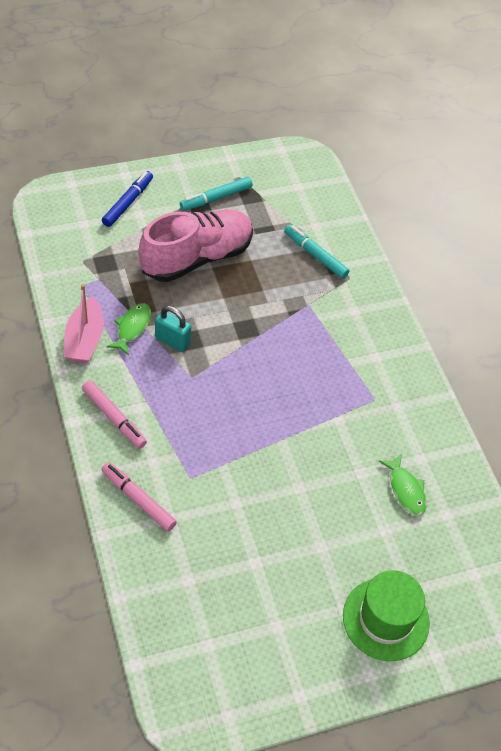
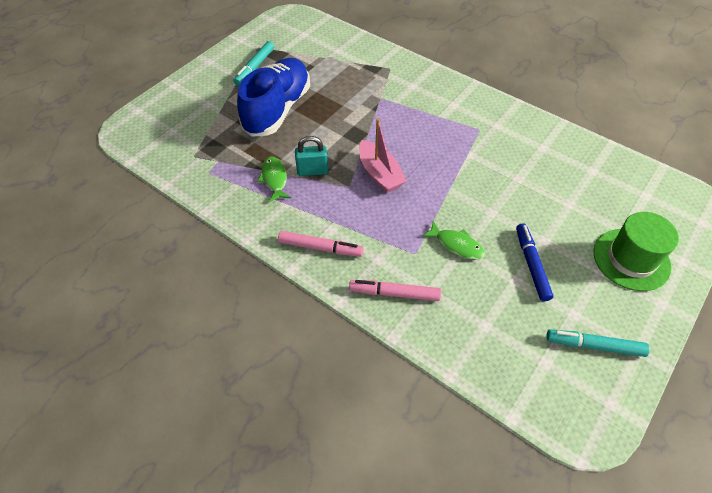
camera: 30 degrees left, 0 degrees up
(84, 340) = (246, 207): pink boat -> pink boat (380, 174)
(128, 203) = (193, 101): blue marker -> blue marker (531, 265)
(196, 258) = (277, 110): pink shoe -> blue shoe
(315, 255) = (355, 67): turquoise marker -> turquoise marker (594, 346)
(405, 490) = (555, 171): green fish -> green fish (456, 245)

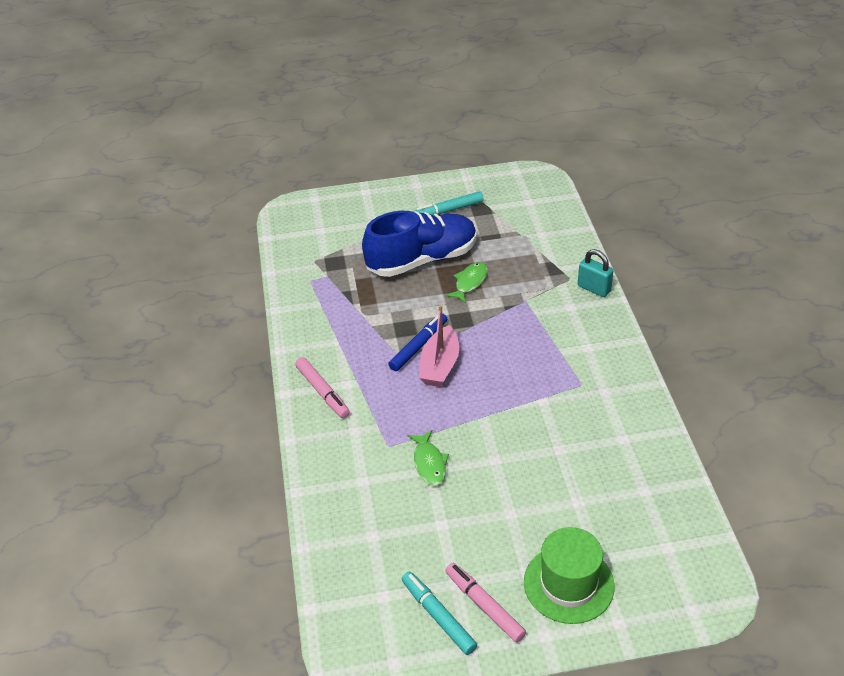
camera: 45 degrees right, 10 degrees down
(274, 179) = (352, 316): green fish -> green fish (470, 282)
(312, 171) = (388, 328): turquoise padlock -> turquoise padlock (594, 288)
(394, 293) = (334, 463): pink marker -> pink marker (484, 606)
(531, 265) = (471, 522): blue marker -> blue marker (418, 346)

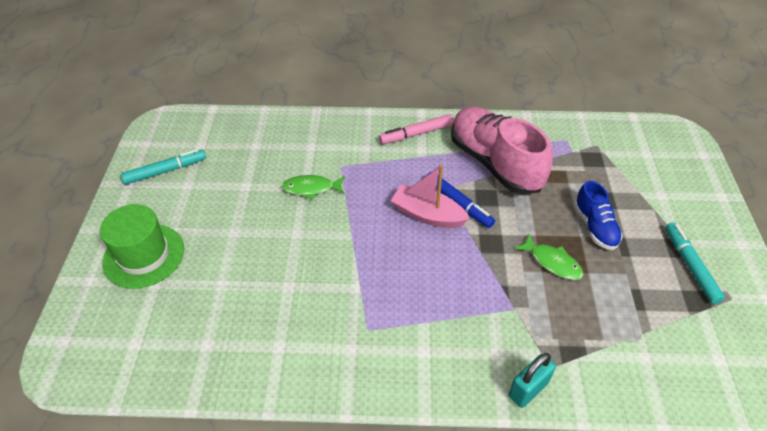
camera: 100 degrees right, 5 degrees up
(356, 327) = (495, 163): none -> pink shoe
(422, 260) = (595, 227): blue shoe -> blue shoe, size x0.52
(484, 606) = (158, 198): pink marker -> none

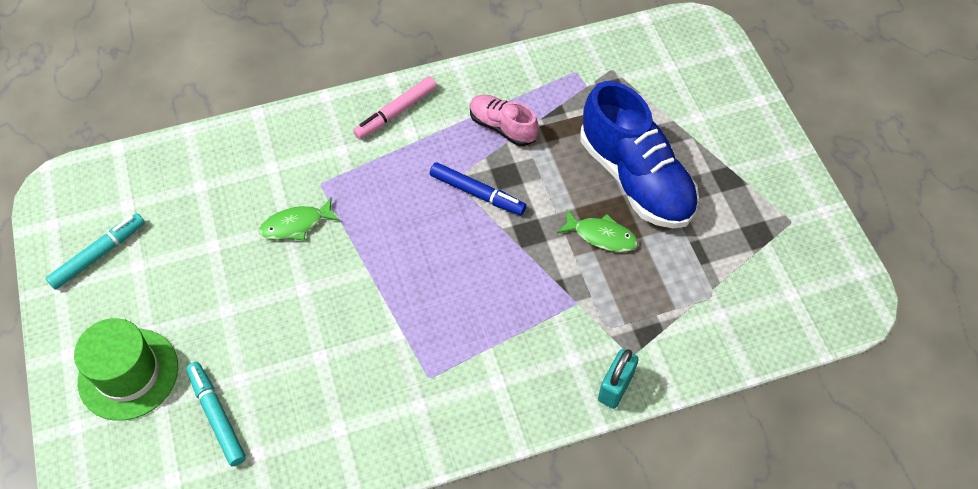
camera: 20 degrees left, 10 degrees up
(427, 215) = (447, 218): pink boat -> none
(495, 163) = (502, 127): pink shoe -> pink shoe, size x0.52
(595, 227) = (635, 178): blue shoe -> blue shoe, size x1.92
(690, 266) = (743, 196): turquoise marker -> turquoise marker (217, 416)

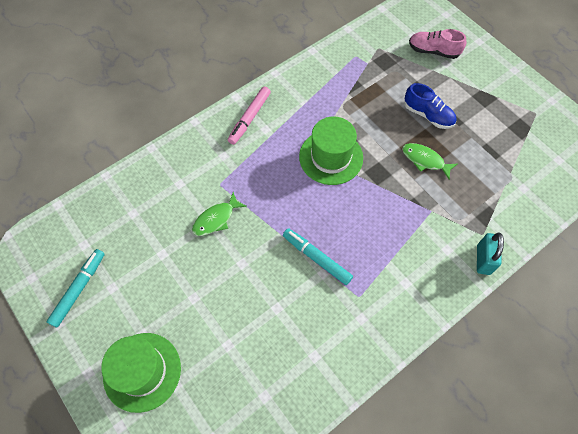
camera: 20 degrees left, 5 degrees up
(217, 416) = (223, 379): turquoise marker -> turquoise marker (316, 258)
(477, 193) = (331, 157): blue marker -> green hat
(502, 127) = (326, 107): pink shoe -> pink shoe (433, 51)
(601, 236) = (425, 160): green fish -> green fish turned 150 degrees counterclockwise
(635, 178) = (428, 115): blue shoe -> blue shoe, size x0.52

